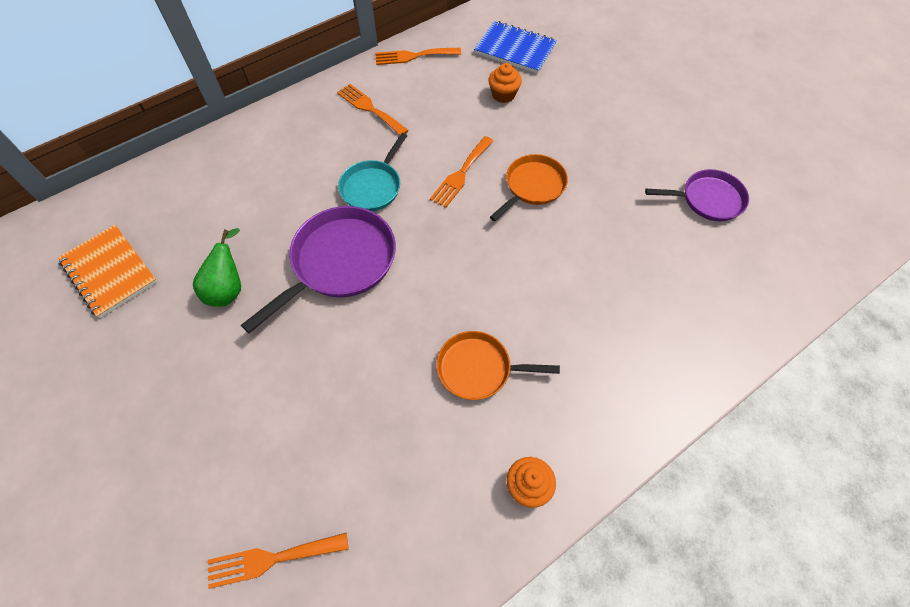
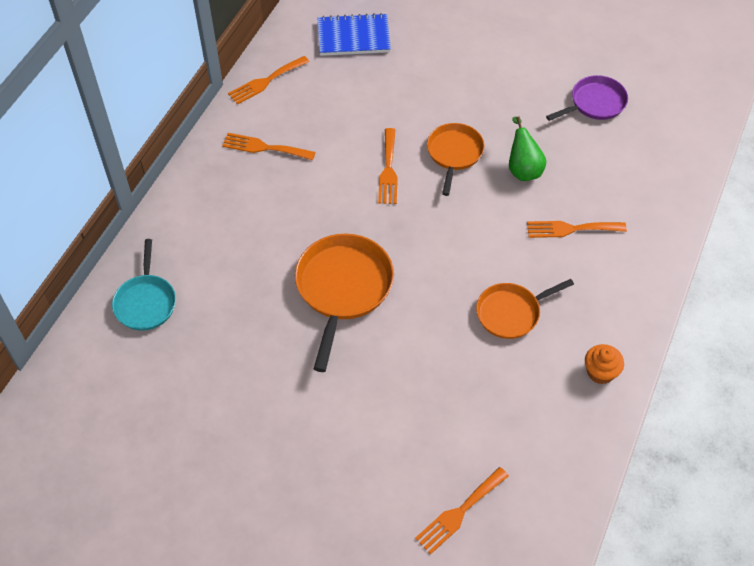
camera: 30 degrees left, 5 degrees down
(109, 272) = (149, 393): orange notebook -> none
(228, 288) = (266, 354): green pear -> green pear (523, 169)
(339, 262) = (343, 288): purple pan -> orange pan
(373, 186) = (321, 214): turquoise pan -> turquoise pan (146, 302)
(503, 95) = (373, 84): orange cupcake -> none
(599, 313) = (571, 229): none -> orange fork

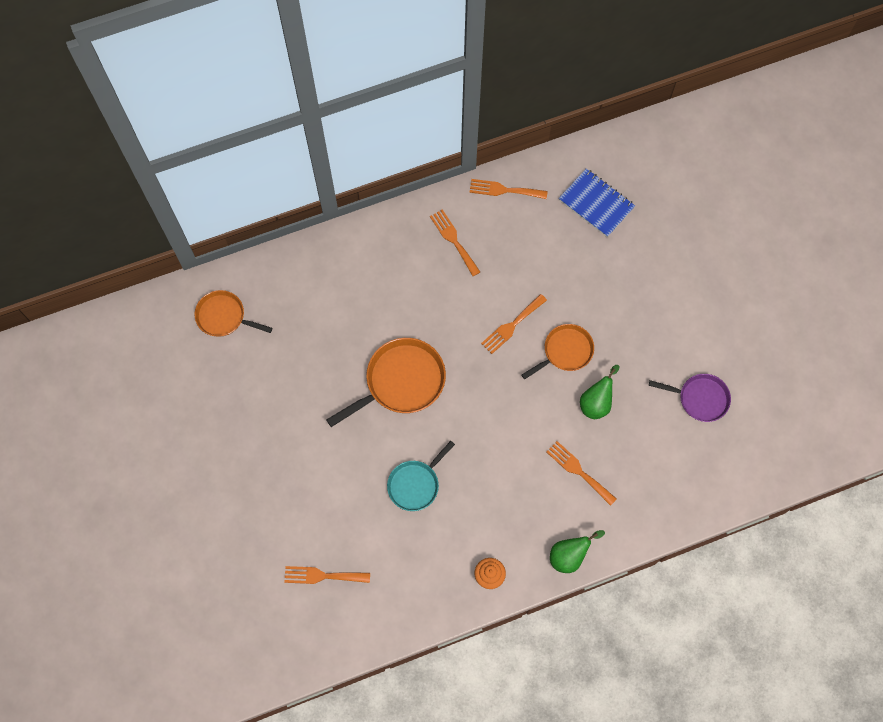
camera: 45 degrees right, 15 degrees up
(146, 302) = (285, 287): turquoise pan -> turquoise pan (415, 484)
(511, 312) = (480, 490): orange pan -> orange pan (224, 317)
(642, 297) = (569, 556): none -> green pear

